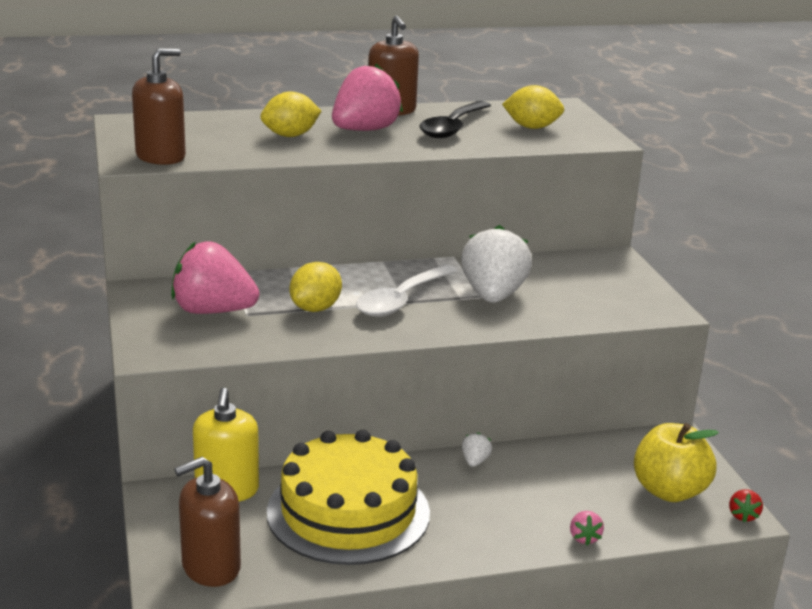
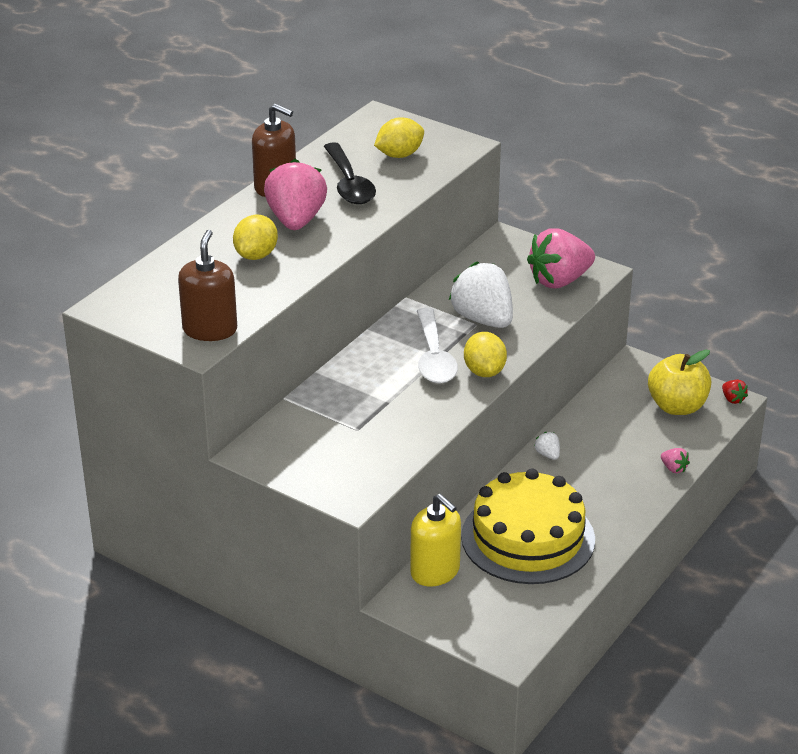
camera: 40 degrees left, 10 degrees up
(211, 567) = (507, 625): brown soap dispenser -> none
(213, 311) = (332, 440): pink strawberry -> pink strawberry (559, 280)
(315, 308) = (392, 397): yellow lemon -> yellow lemon (484, 371)

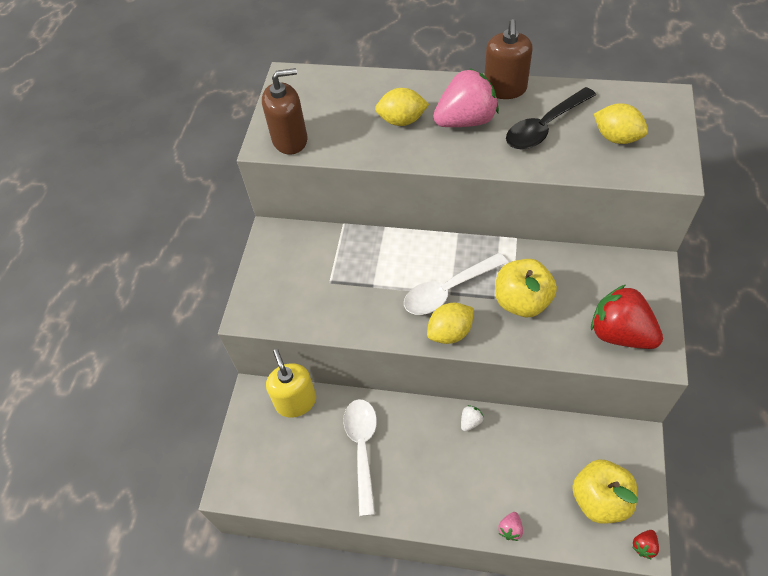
camera: 70 degrees right, 20 degrees up
(435, 571) = (296, 401): yellow soap dispenser -> yellow soap dispenser turned 135 degrees clockwise
(483, 319) = (522, 301): white strawberry -> yellow apple
(528, 538) = (362, 449): yellow cake -> white spoon
(559, 280) = (620, 333): pink strawberry -> red strawberry

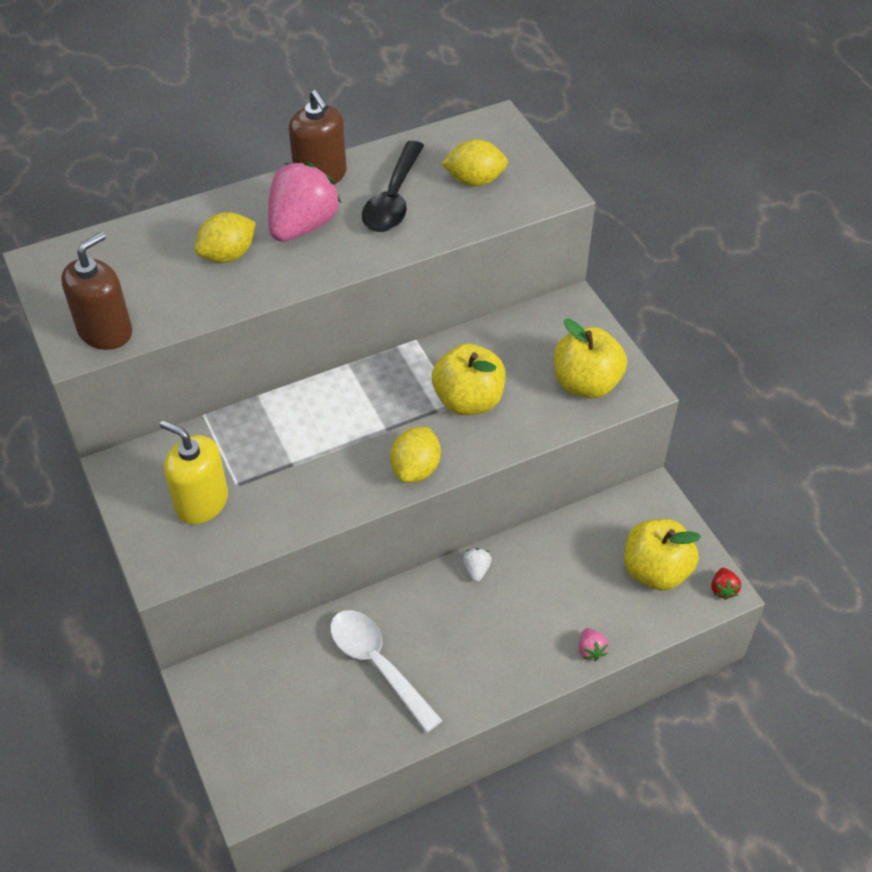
camera: 40 degrees left, 5 degrees down
(296, 401) = (260, 660): yellow soap dispenser -> yellow soap dispenser (201, 502)
(448, 290) = (382, 427): white spoon -> none
(620, 333) = (586, 384): red strawberry -> yellow apple

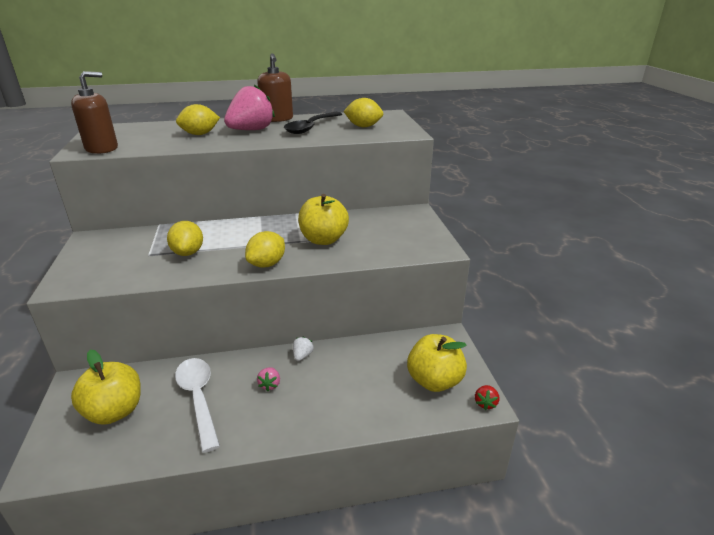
camera: 15 degrees right, 20 degrees down
(201, 502) = (120, 259): yellow soap dispenser -> none
(291, 469) = (188, 253): none -> yellow lemon
(586, 384) = (406, 243): yellow apple -> yellow apple (115, 411)
(591, 650) = (362, 423): pink strawberry -> pink strawberry (270, 385)

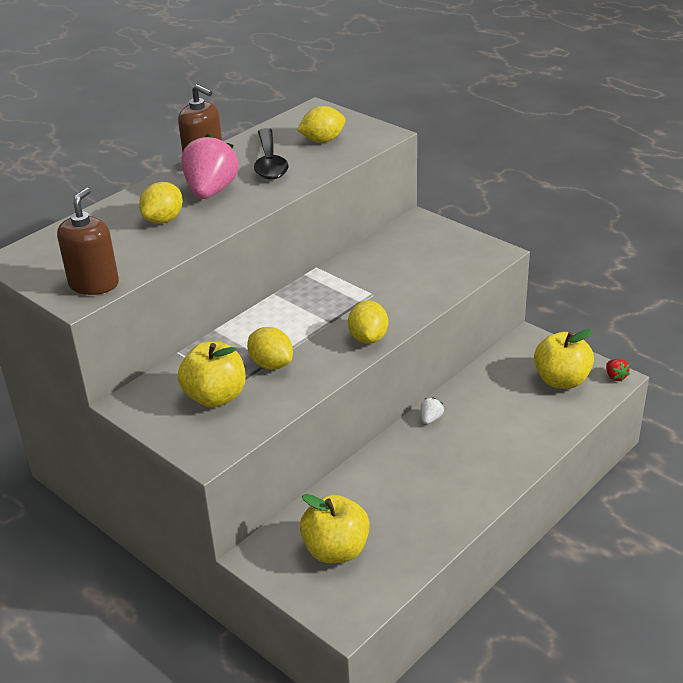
camera: 35 degrees left, 5 degrees up
(198, 398) = (393, 499): white spoon -> none
(270, 385) = (437, 455): pink strawberry -> none
(302, 355) = (431, 419): white strawberry -> white strawberry turned 45 degrees clockwise
(323, 240) = (380, 290): yellow apple -> yellow apple (215, 397)

